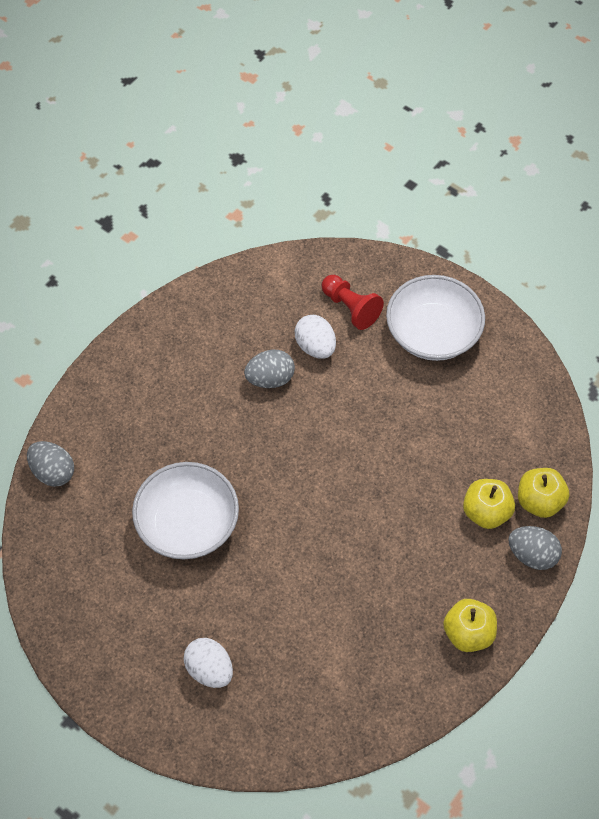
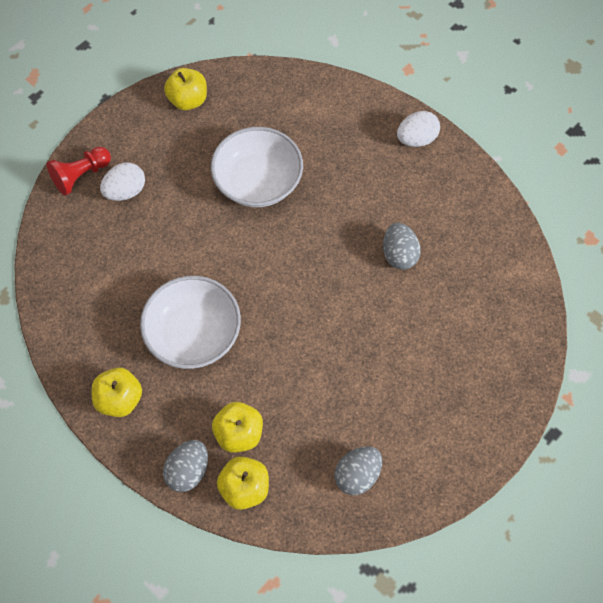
camera: 95 degrees right, 5 degrees up
(53, 472) = (317, 87): grey egg -> grey egg (357, 474)
(73, 616) = (188, 100): none -> yellow apple
(315, 346) = (433, 296): white egg -> white egg (416, 139)
(350, 308) = (478, 333): red pawn -> red pawn (81, 176)
(433, 333) = (446, 409): white bowl -> white bowl (194, 333)

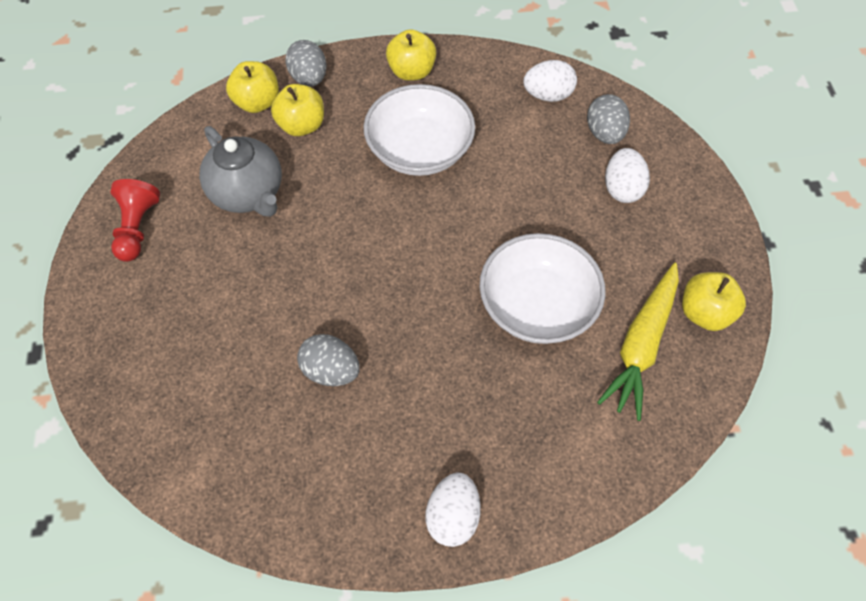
camera: 130 degrees right, 5 degrees down
(71, 288) = (548, 95): none -> white egg
(81, 176) = (671, 165): red pawn -> red pawn (137, 228)
(238, 117) = (641, 345): none -> yellow carrot
(328, 414) = (248, 193): none -> grey teapot
(357, 474) = (181, 178): grey egg -> grey egg (604, 133)

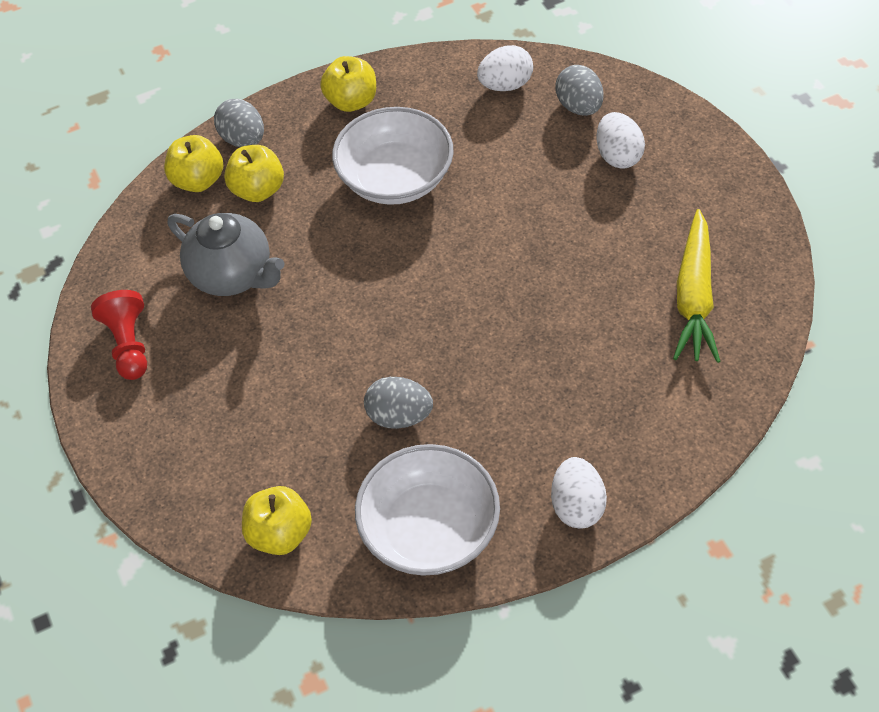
camera: 15 degrees left, 5 degrees down
(537, 306) = (579, 292): white bowl -> white bowl (429, 529)
(704, 313) = (743, 249): yellow apple -> yellow apple (280, 534)

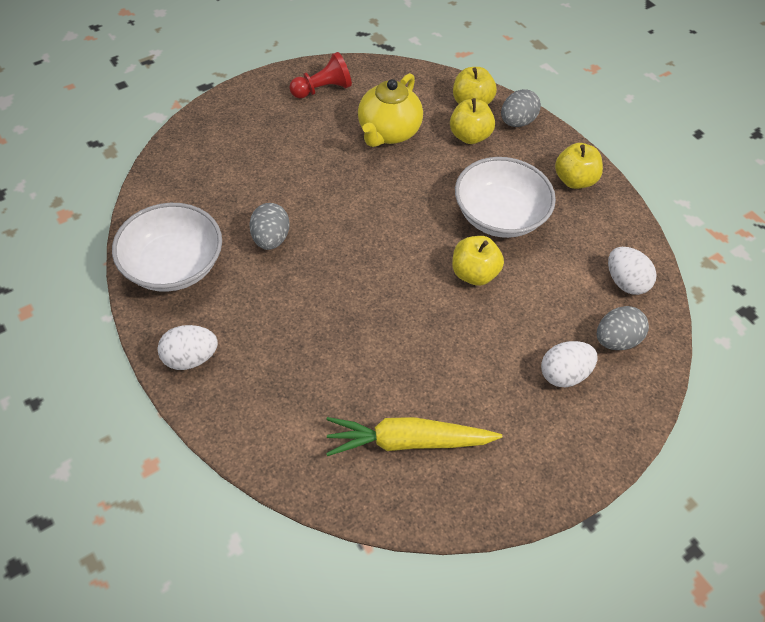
camera: 75 degrees right, 0 degrees up
(232, 275) = (388, 132): grey teapot -> yellow teapot
(280, 534) = (174, 183): yellow apple -> yellow apple (474, 273)

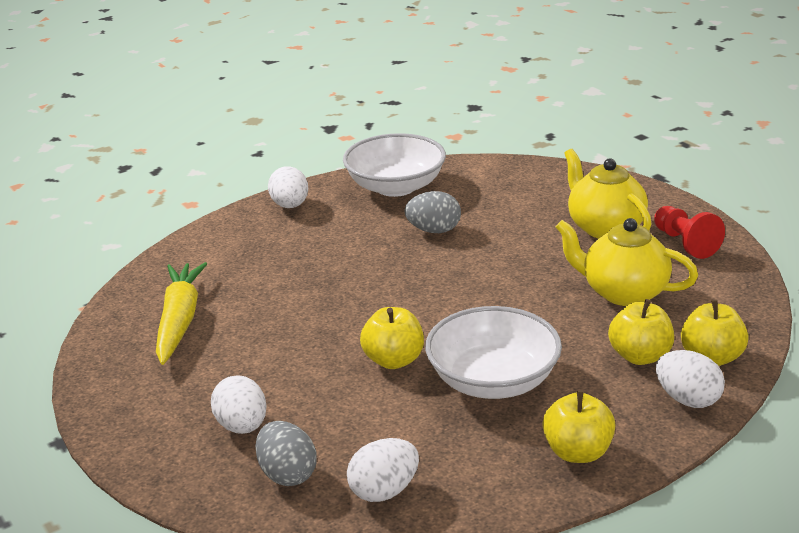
camera: 95 degrees right, 25 degrees down
(289, 128) = (605, 227): none -> yellow teapot
(517, 122) = (687, 399): grey egg -> white egg

